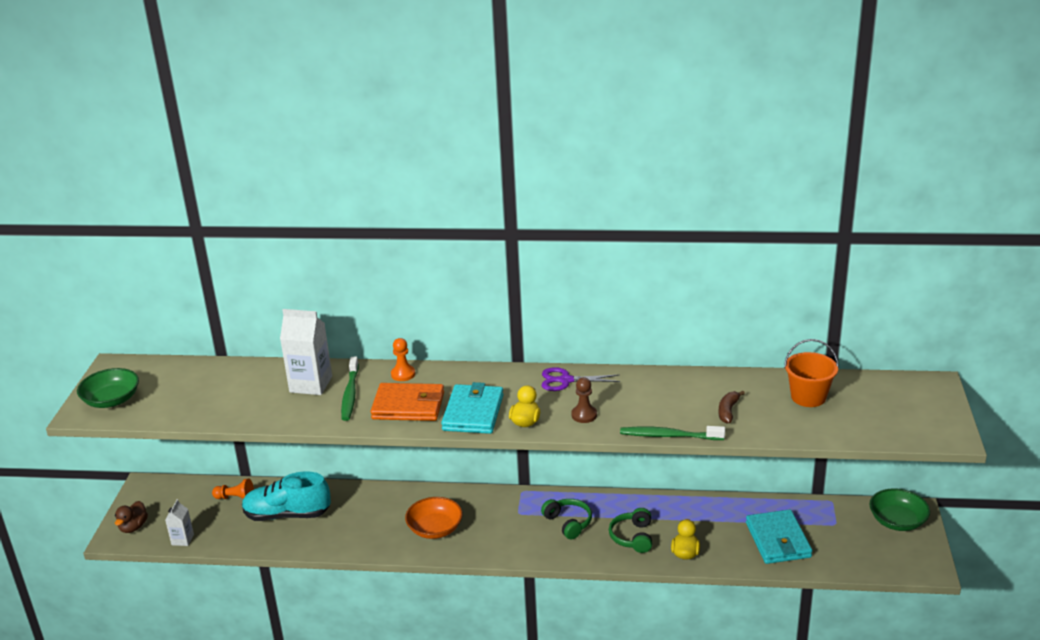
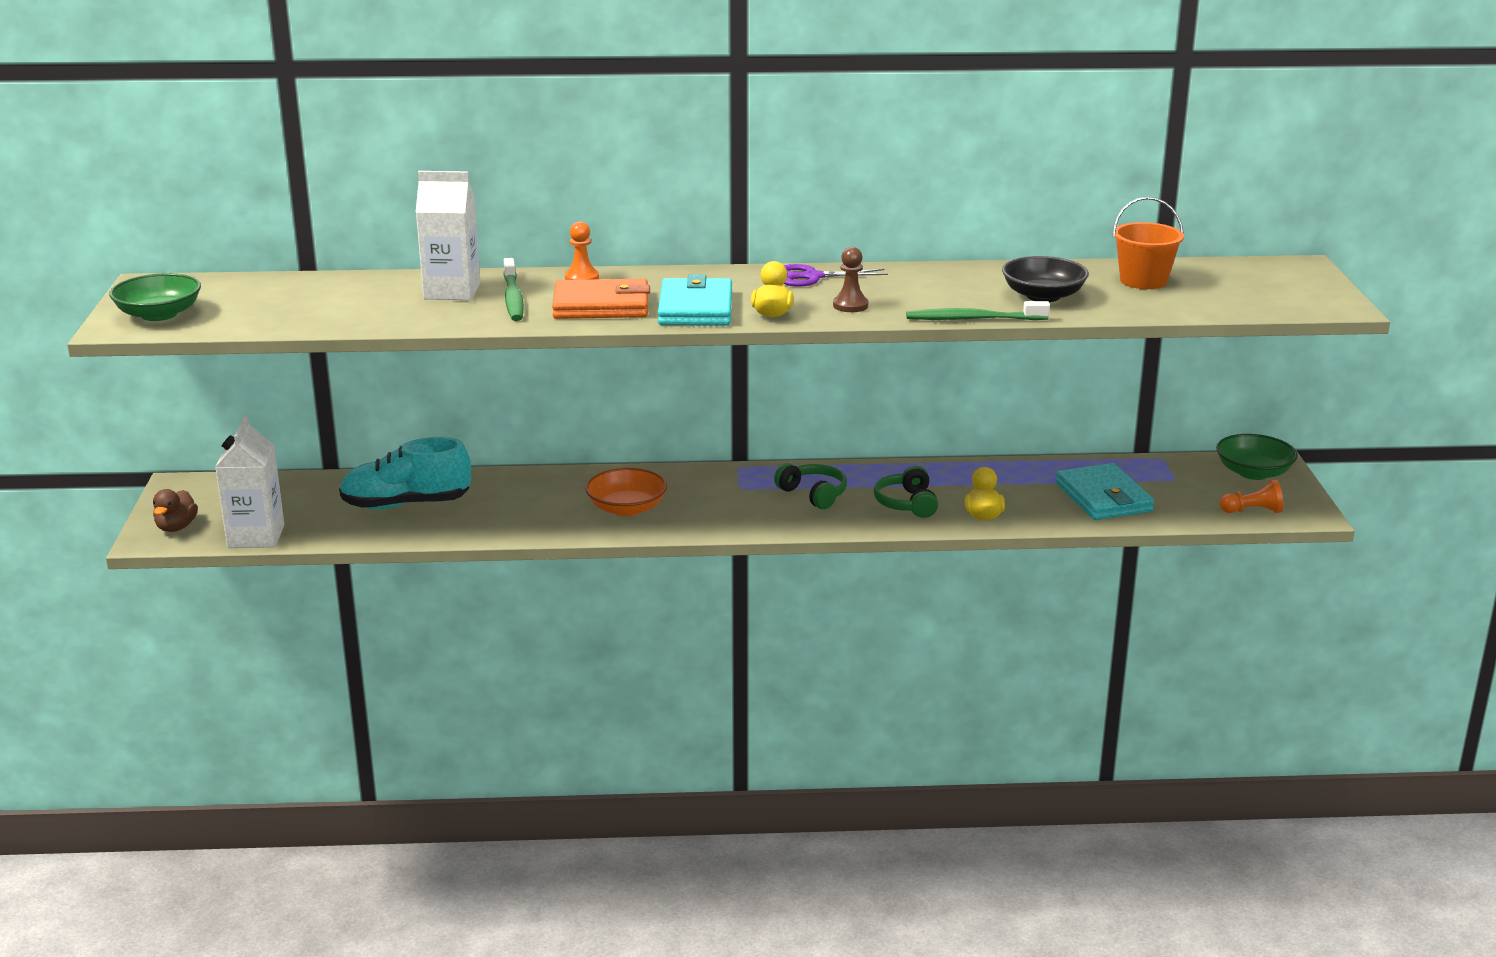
camera: 10 degrees left, 5 degrees down
(182, 539) = (256, 536): white carton -> white carton, size x1.85
(235, 498) = (323, 491): orange pawn -> orange pawn (1252, 511)
(728, 411) = (1043, 296): brown banana -> black bowl

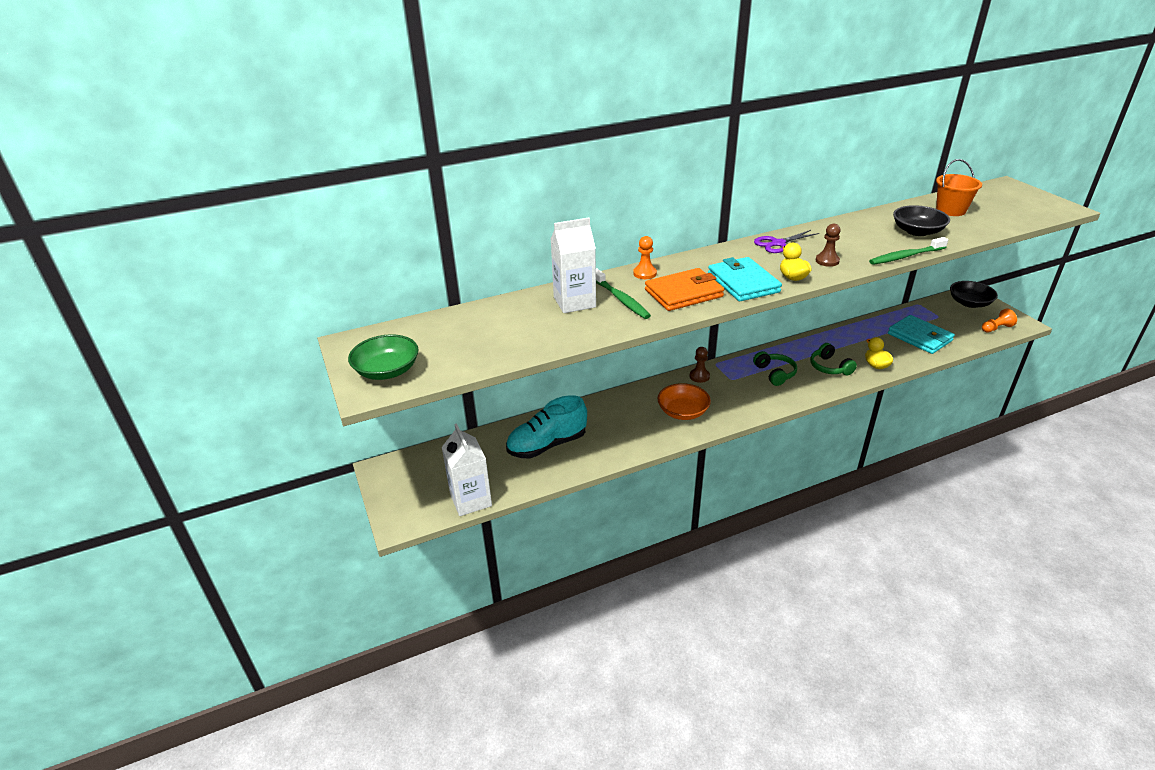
camera: 20 degrees left, 10 degrees up
(176, 527) = (408, 508): brown duck -> none
(697, 476) = (699, 376): none -> brown pawn
(813, 494) = (775, 373): green headphones -> green headphones turned 45 degrees clockwise
(1253, 472) = (969, 303): green bowl -> black bowl

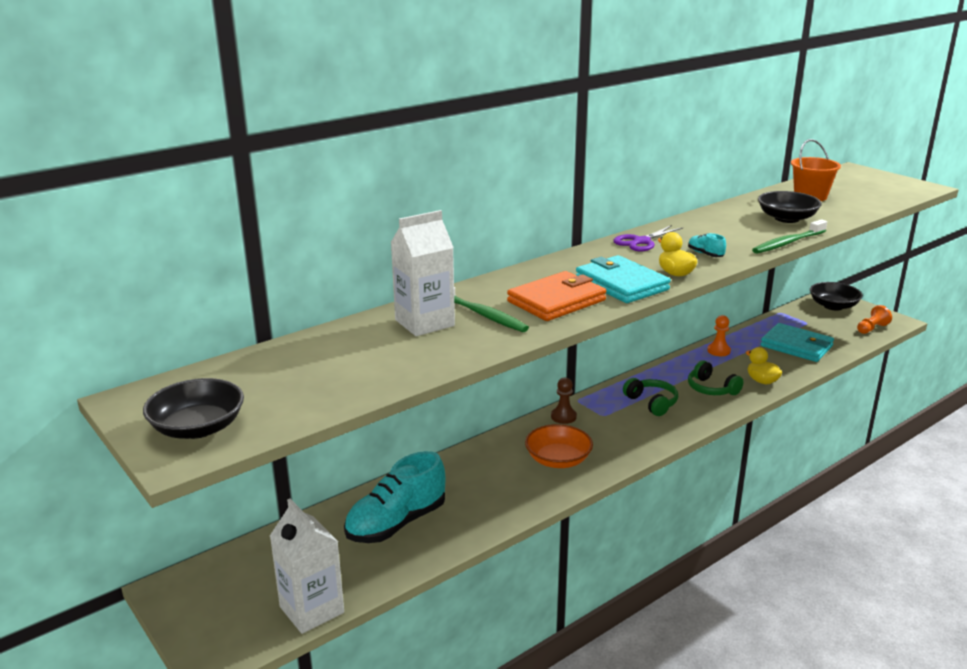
camera: 15 degrees left, 10 degrees down
(387, 370) = (198, 428): green bowl -> black bowl
(644, 273) = (499, 284): orange pawn -> orange pawn (718, 351)
(827, 261) = (705, 254): brown pawn -> turquoise shoe

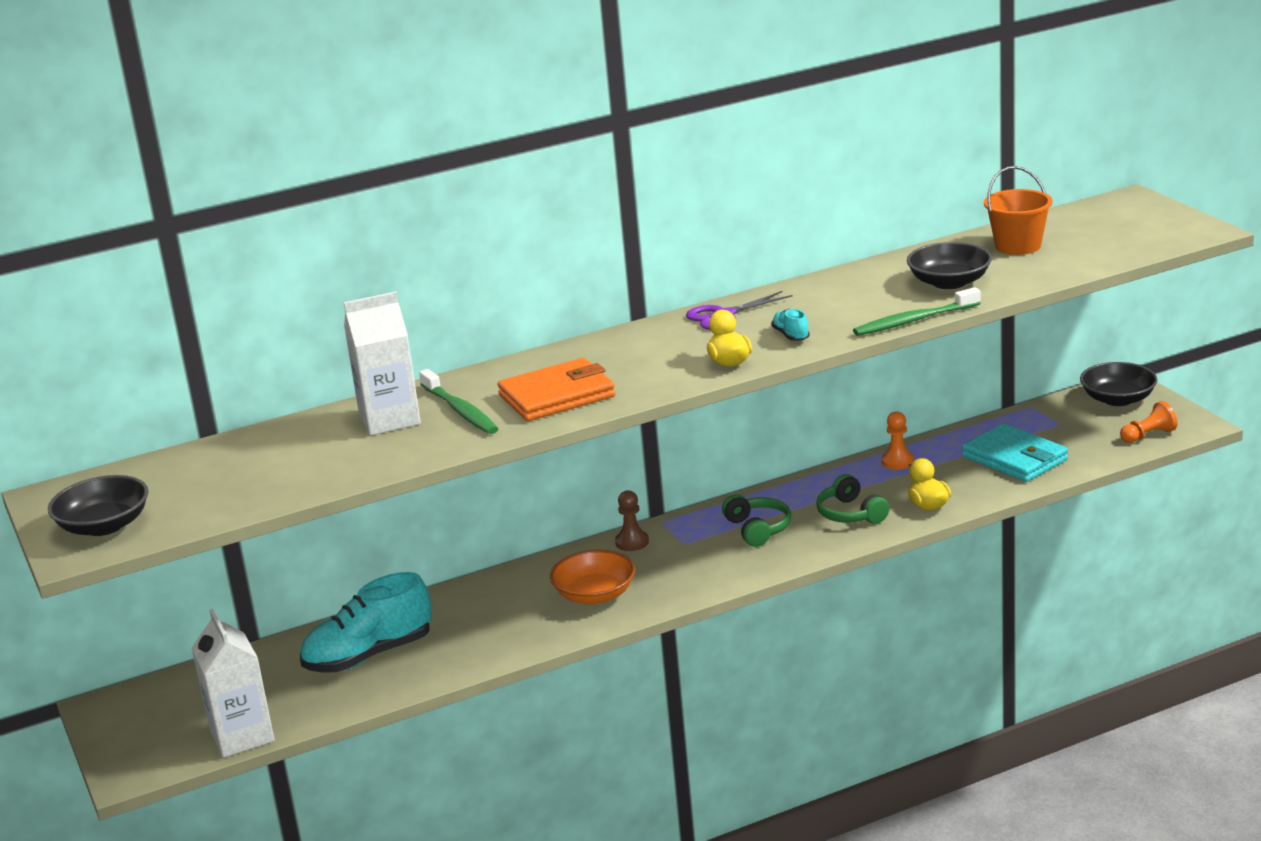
camera: 15 degrees right, 0 degrees up
(621, 284) = (651, 375): turquoise wallet -> none

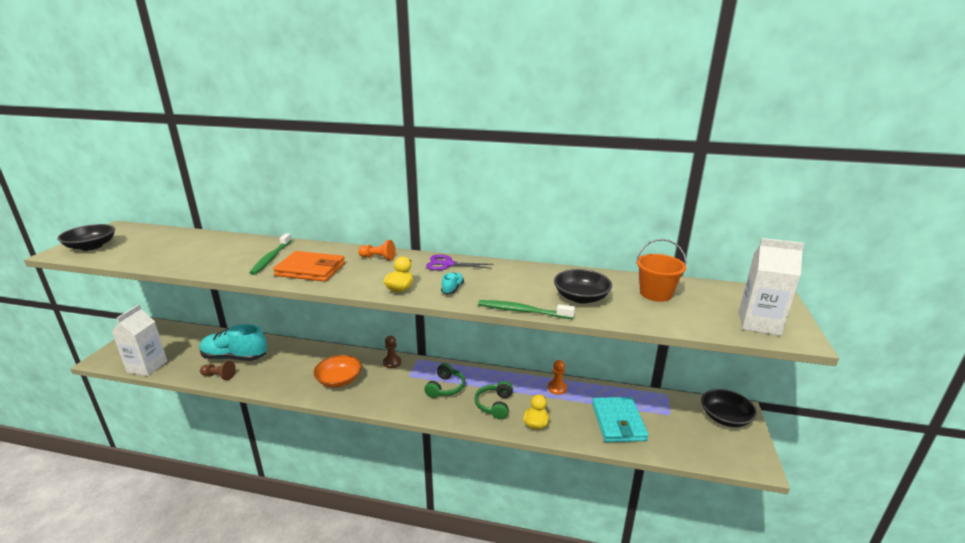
camera: 35 degrees right, 0 degrees up
(389, 419) = (246, 250): white carton -> white carton (759, 323)
(397, 682) = (219, 376): none -> brown pawn
(1148, 435) = (716, 454): orange pawn -> orange pawn (378, 258)

